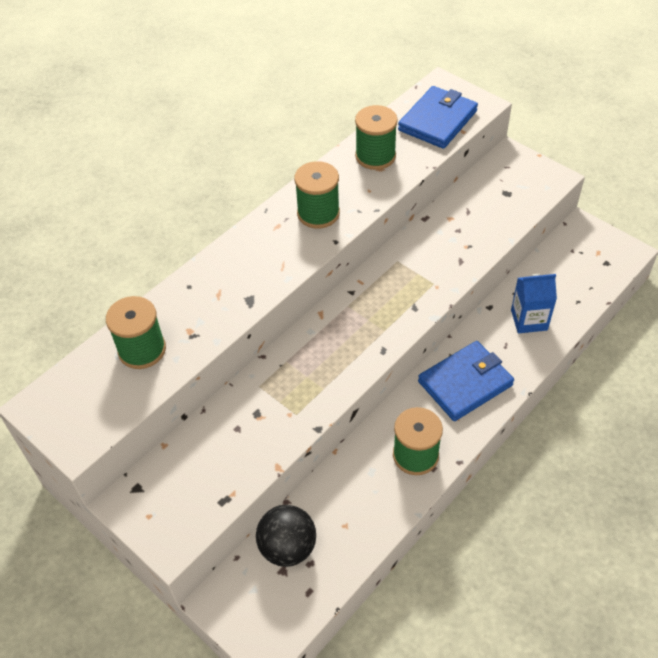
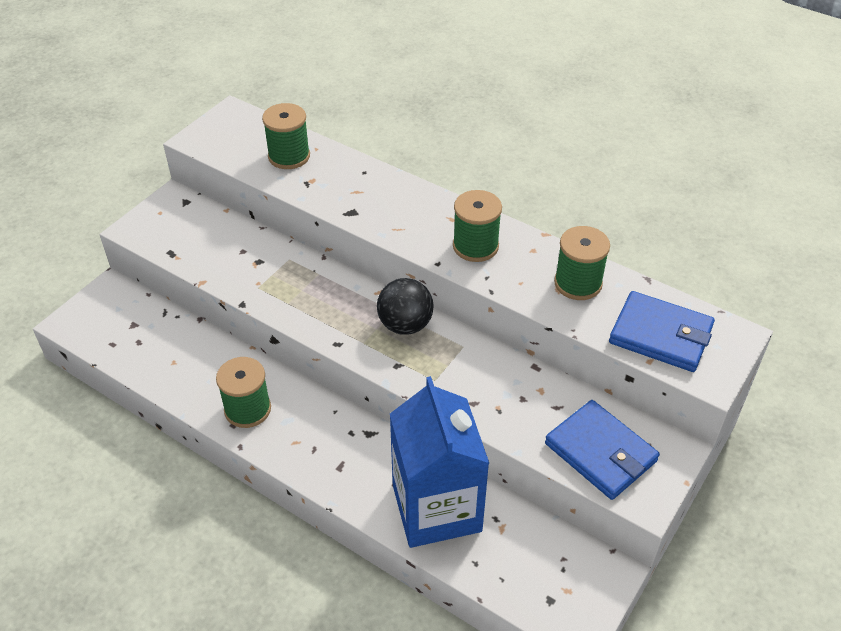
camera: 80 degrees right, 5 degrees down
(288, 547) = (154, 325): black ball -> black ball (405, 325)
(465, 383) = (338, 447): blue wallet -> blue wallet (600, 452)
(529, 320) = (436, 508): blue carton -> blue carton, size x1.99

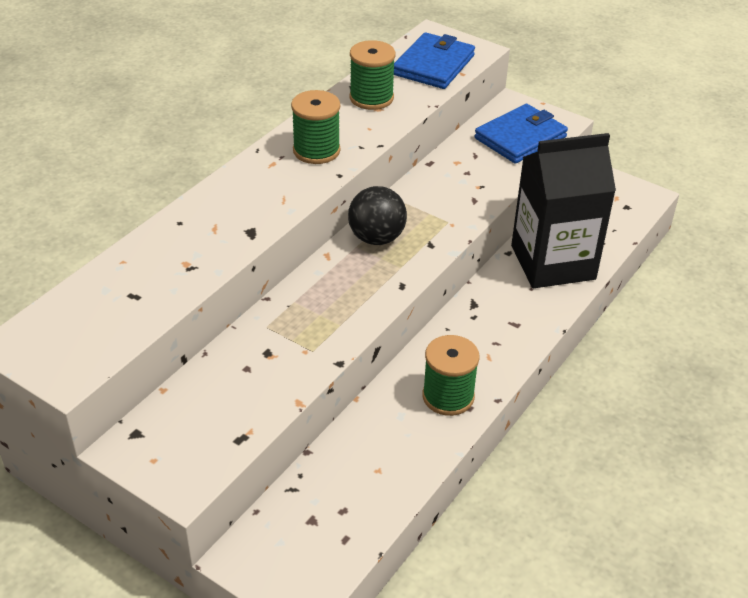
camera: 90 degrees left, 5 degrees down
(289, 156) = (133, 284): green spool -> none
(436, 508) = (553, 262): blue carton -> black carton

